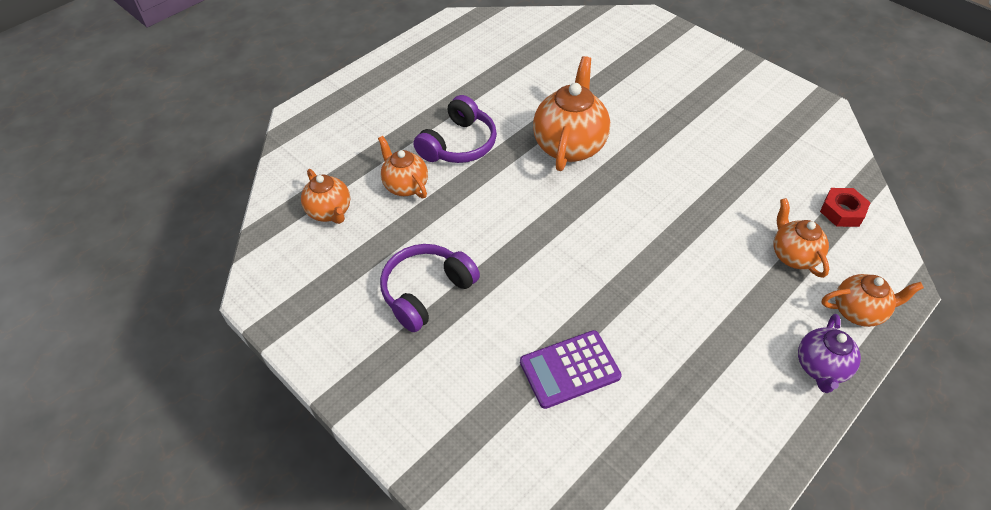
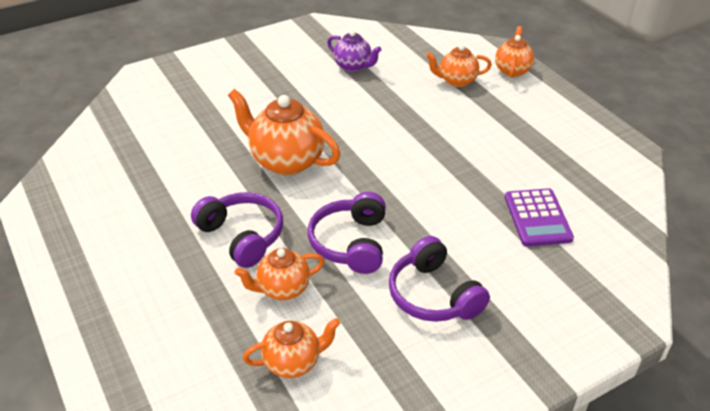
camera: 75 degrees left, 10 degrees down
(475, 217) = (351, 243): none -> purple headphones
(820, 367) = (554, 99): purple teapot -> purple teapot (353, 66)
(842, 211) = (423, 49): red nut -> none

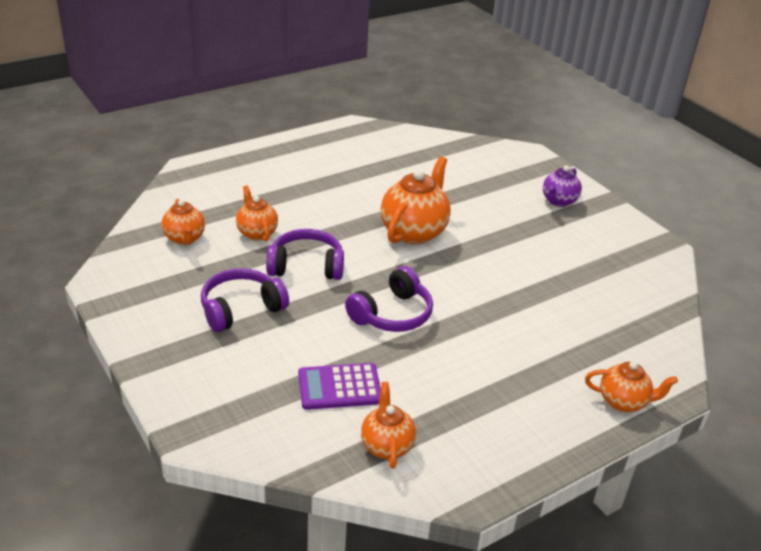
camera: 85 degrees right, 5 degrees down
(242, 236) = (316, 212): purple headphones -> purple headphones (392, 314)
(353, 66) = (585, 273): purple teapot -> purple teapot (558, 201)
(456, 81) = (582, 349): orange teapot -> orange teapot (386, 446)

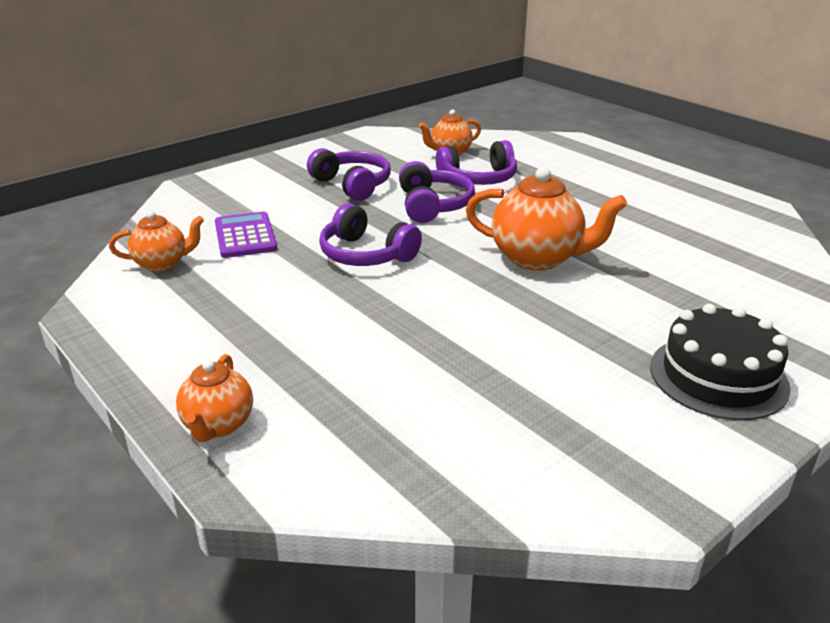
camera: 85 degrees right, 5 degrees down
(257, 233) = (478, 178): orange teapot -> purple headphones
(558, 201) = (718, 376): purple teapot -> black cake

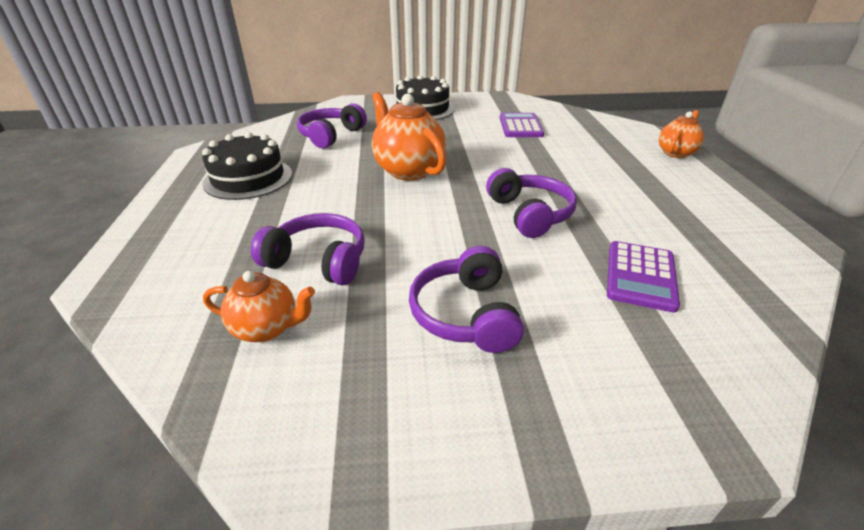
camera: 145 degrees left, 5 degrees up
(162, 264) = (738, 271): orange teapot -> none
(433, 205) = (415, 242): purple headphones -> purple headphones (331, 135)
(511, 396) = (520, 126): none -> purple calculator
(653, 203) = (248, 178): none -> black cake

